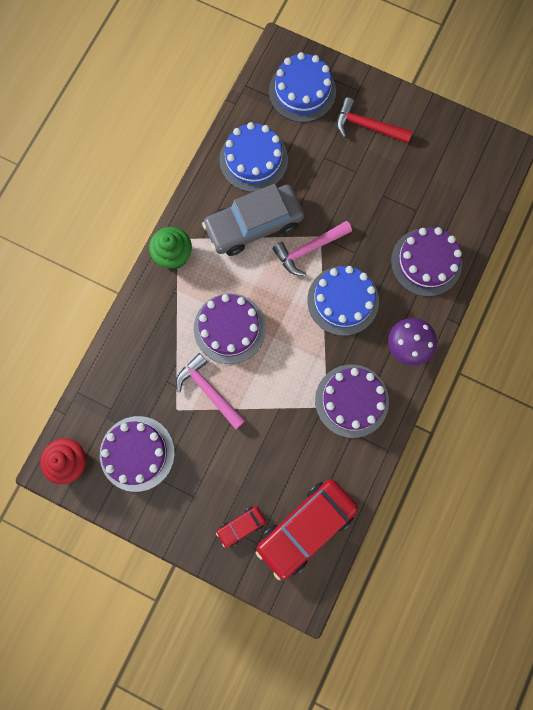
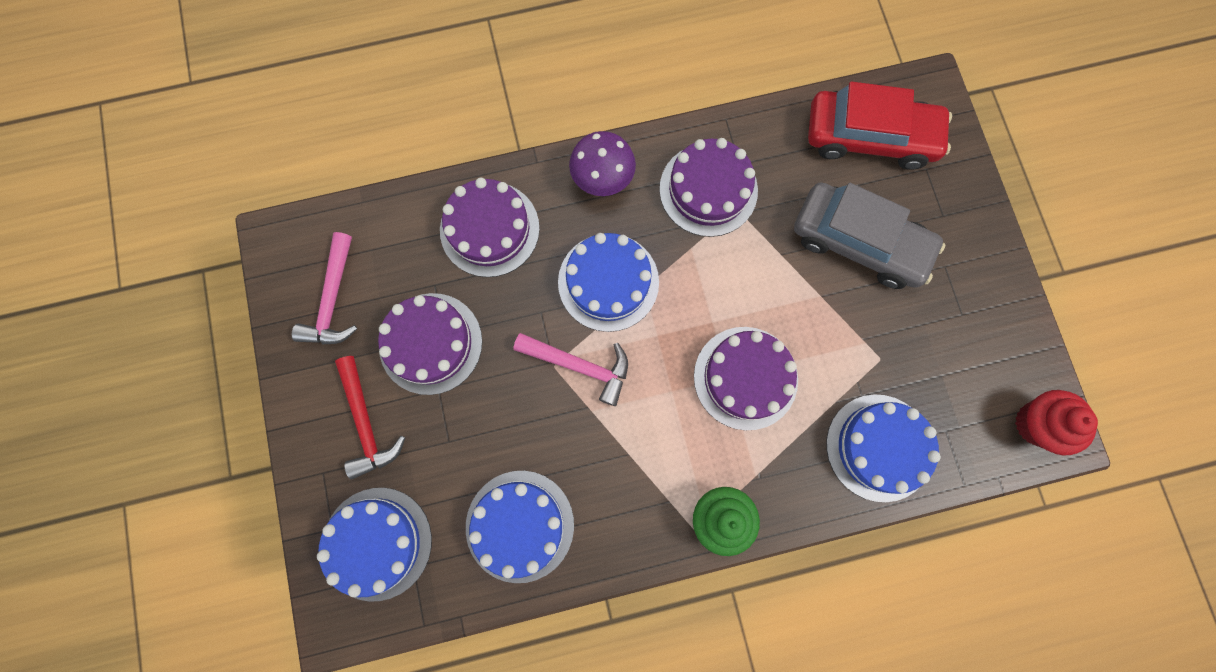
camera: 130 degrees left, 0 degrees up
(134, 365) = (879, 447): none -> blue cake
(137, 453) = (961, 360): purple cake -> purple cake (431, 343)
(208, 390) = (830, 342): pink hammer -> pink hammer (333, 300)
(241, 526) = (926, 197): red car -> none
(254, 225) = (603, 453): grey car -> grey car (858, 242)

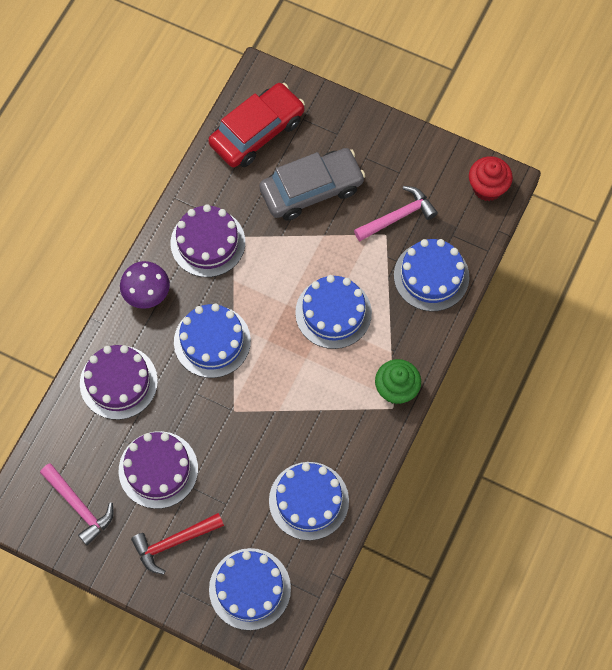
camera: 50 degrees left, 10 degrees down
(367, 423) = (173, 542): red hammer -> red hammer turned 135 degrees clockwise
(580, 366) = (247, 396): pink hammer -> pink hammer (398, 216)
(745, 378) = (333, 313): purple cake -> blue cake

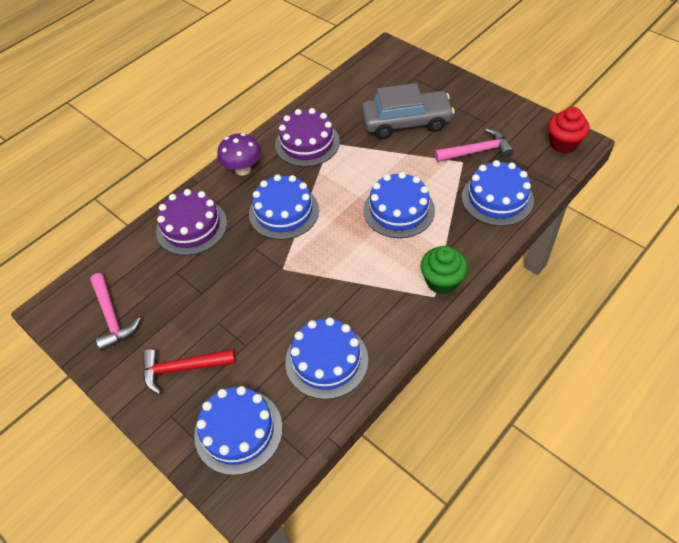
camera: 20 degrees right, 15 degrees down
(158, 469) = (195, 302): purple cake -> none
(257, 132) = (373, 80): red car -> none

